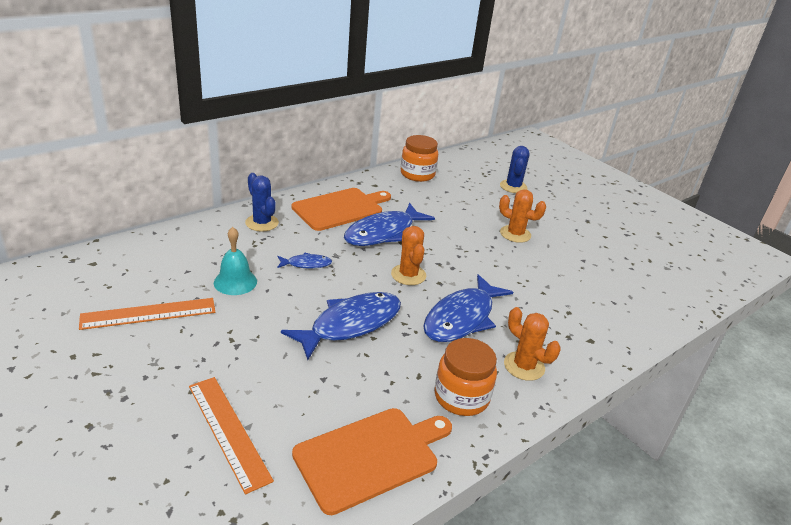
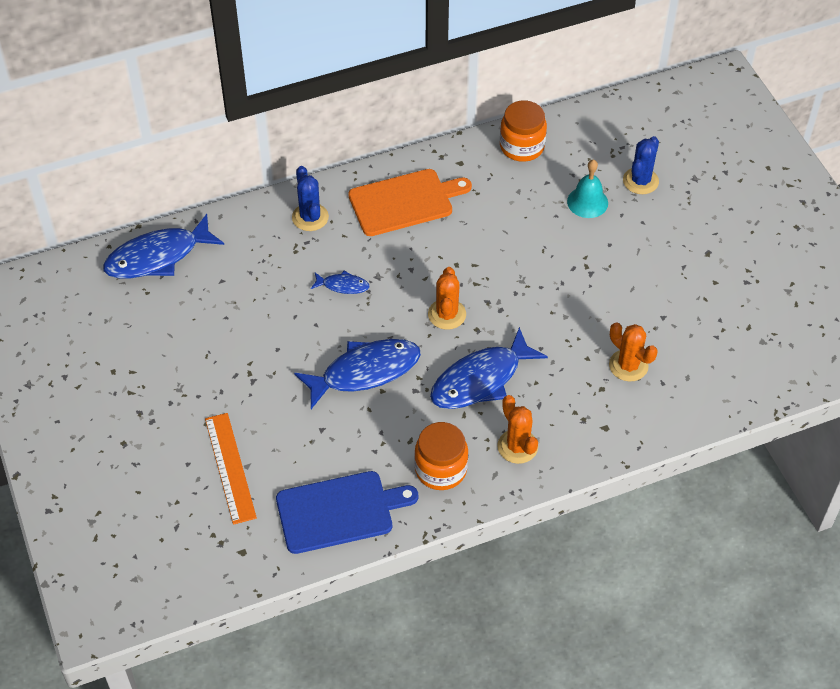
camera: 20 degrees right, 20 degrees up
(149, 314) = (180, 332): orange ruler -> none
(235, 282) = (266, 301): turquoise bell -> turquoise bell (587, 202)
(370, 456) = (339, 511): orange cutting board -> blue cutting board
(383, 233) = (441, 247): blue fish -> blue fish (158, 257)
(515, 234) = (600, 266): orange cactus -> orange cactus (628, 365)

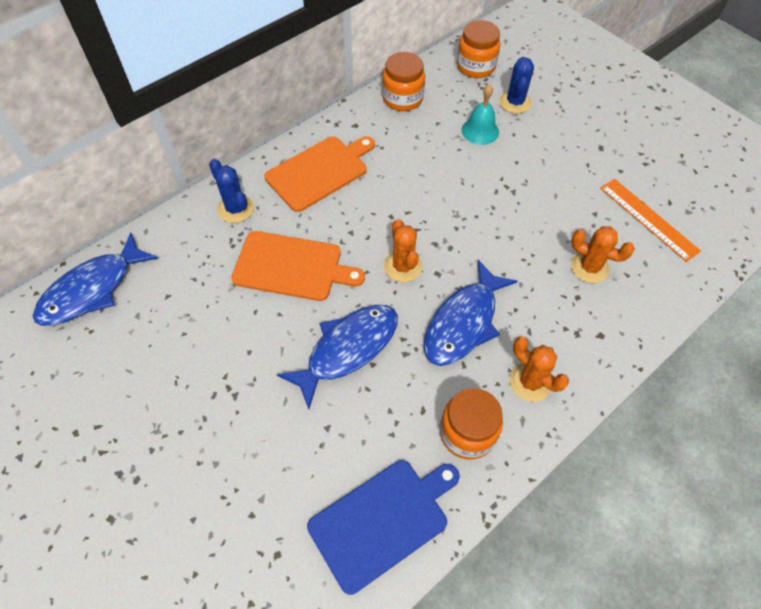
camera: 20 degrees left, 5 degrees up
(230, 467) = (243, 508): orange ruler -> orange ruler (648, 219)
(343, 285) = (292, 266): blue fish -> orange cutting board
(618, 130) = (475, 66): none -> orange jar

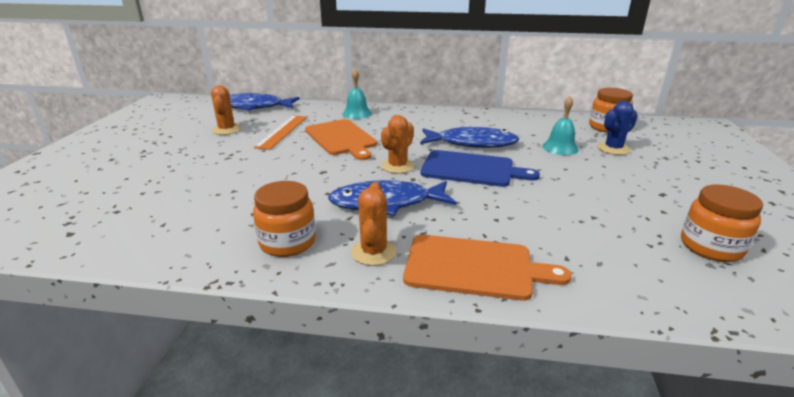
camera: 50 degrees right, 30 degrees down
(235, 209) = (357, 113): blue cactus -> turquoise bell
(319, 171) = (422, 121): orange cutting board -> orange cutting board (474, 267)
(347, 349) = (304, 174): blue fish -> blue fish (472, 143)
(382, 520) = (173, 237): blue cutting board -> blue cutting board (471, 169)
(402, 99) = (526, 119): orange jar -> orange jar (711, 247)
(589, 267) = (535, 235): orange cactus -> orange cactus (227, 129)
(648, 219) = (649, 245): orange ruler -> orange ruler (282, 131)

